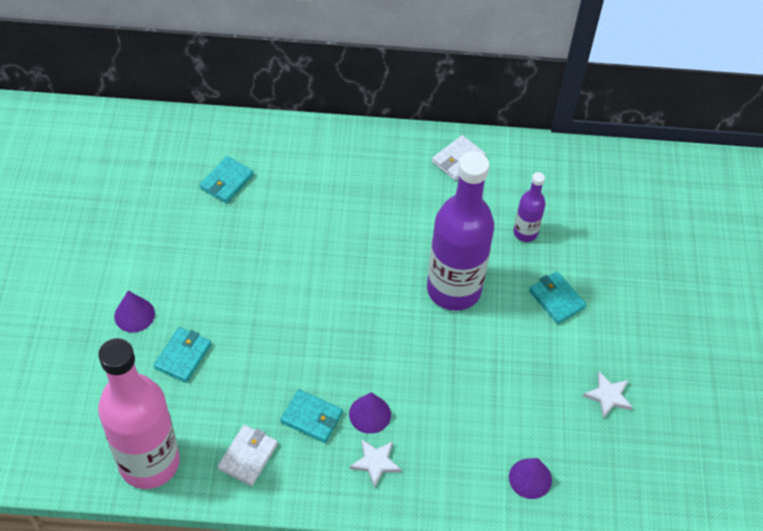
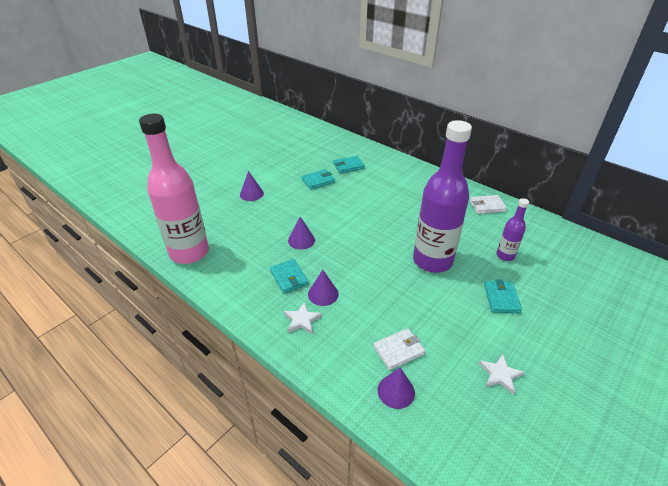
camera: 40 degrees right, 15 degrees down
(183, 356) = (254, 219): turquoise wallet -> turquoise wallet (318, 181)
(248, 456) = (237, 277): white wallet -> white wallet (398, 350)
(276, 353) = (301, 240): none -> purple cone

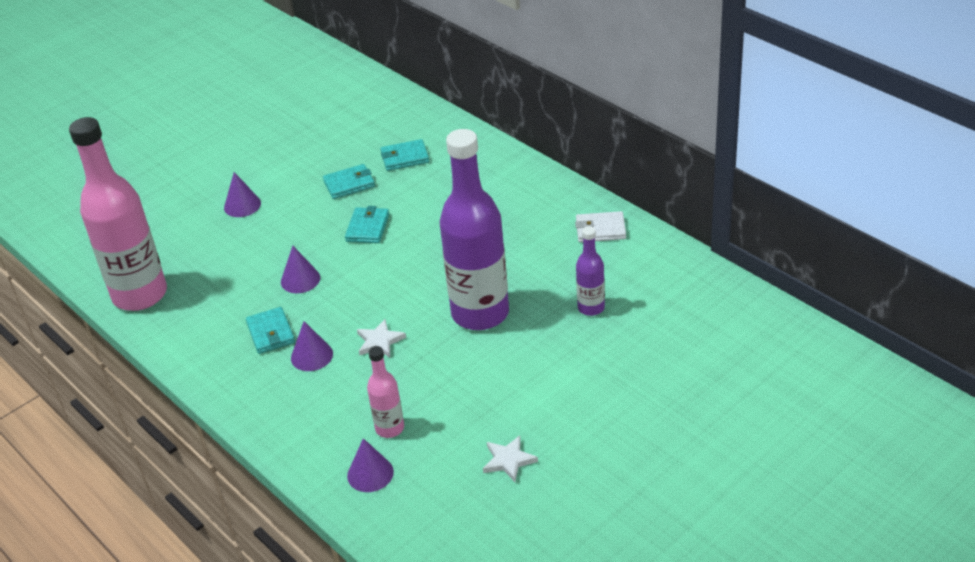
camera: 10 degrees right, 0 degrees up
(302, 320) = (275, 388): white star -> white star (380, 341)
(398, 350) = (389, 428): white wallet -> pink bottle
(501, 298) = (555, 368): turquoise wallet -> turquoise wallet (367, 228)

